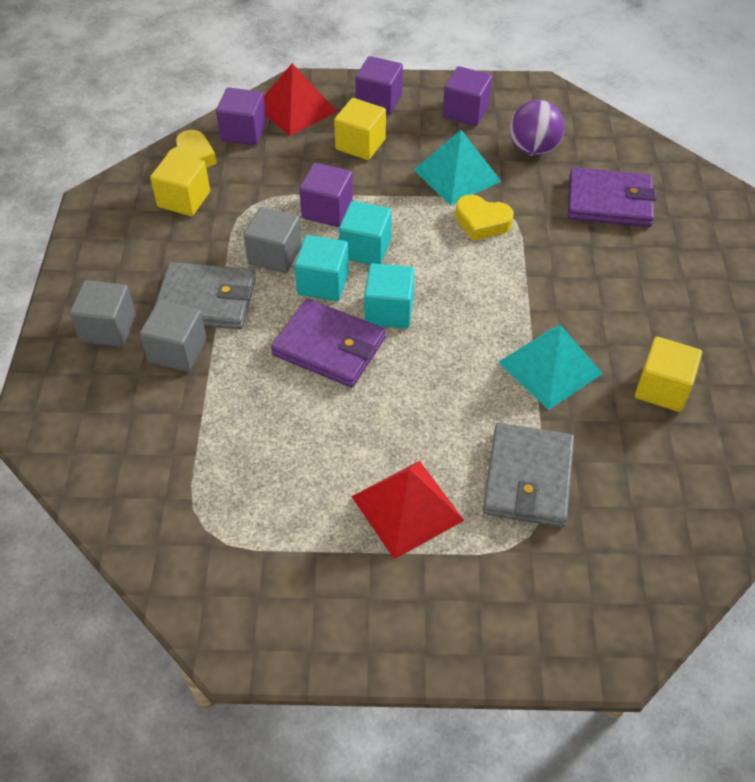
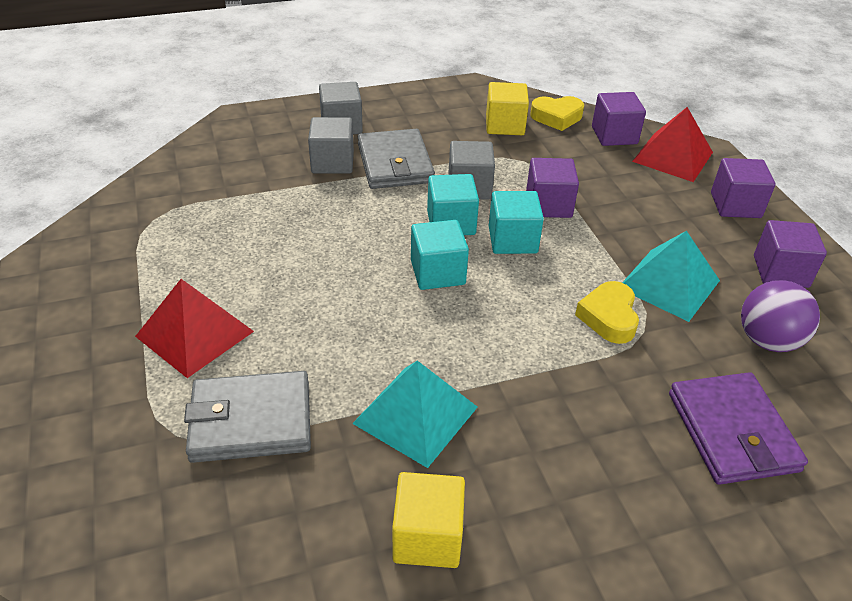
camera: 70 degrees right, 10 degrees down
(329, 347) = (373, 243): purple wallet -> none
(360, 144) = (658, 206): yellow cube -> none

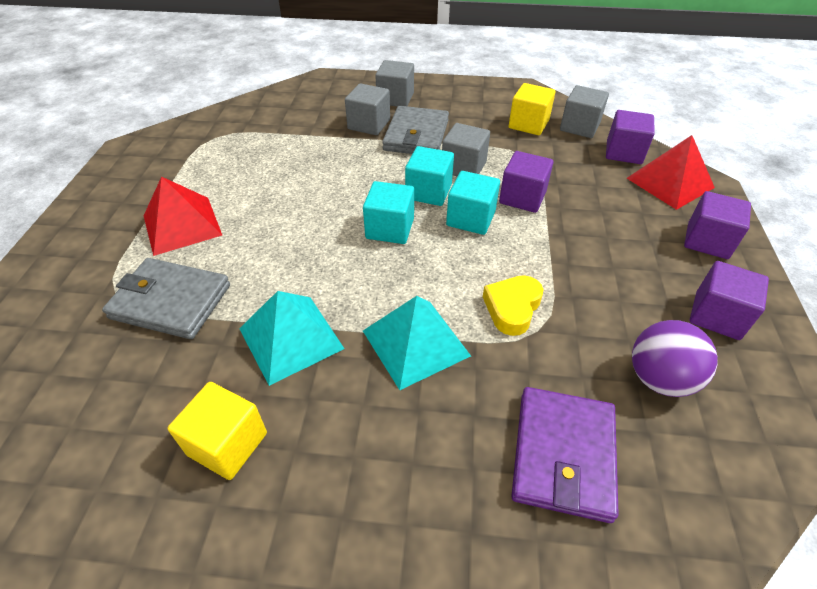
camera: 25 degrees right, 5 degrees up
(556, 117) = (579, 127): yellow heart -> grey cube
(669, 284) = (590, 295): turquoise pyramid -> turquoise pyramid (415, 343)

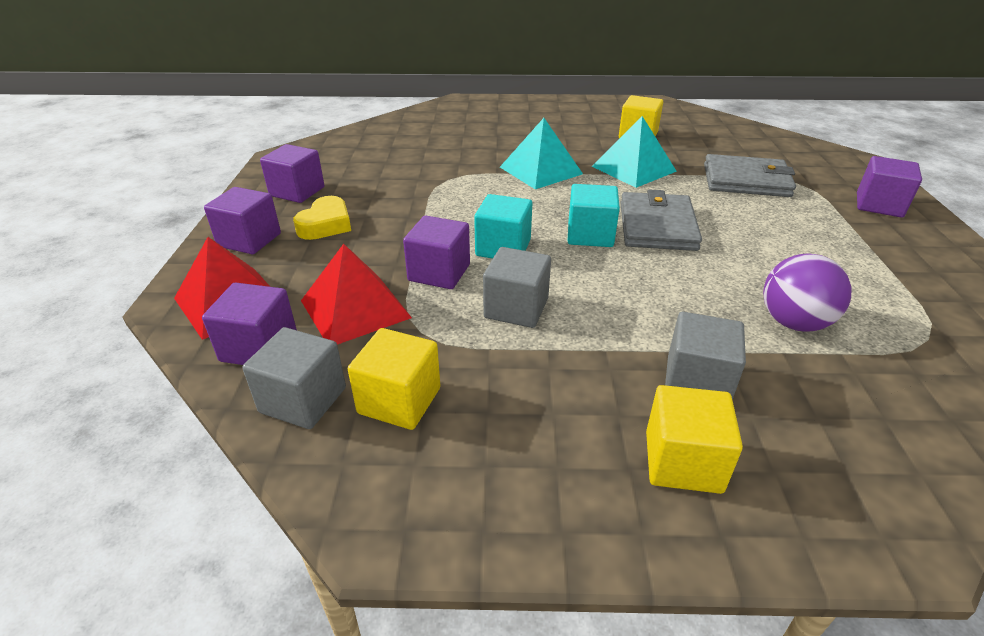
camera: 175 degrees right, 10 degrees down
(77, 250) = (879, 205): none -> purple cube
(182, 225) = (811, 228): red pyramid -> red pyramid (355, 309)
(395, 98) = (683, 461): grey cube -> yellow cube
(416, 135) = (602, 361): grey wallet -> grey wallet (657, 226)
(428, 192) = (558, 273): turquoise cube -> none
(512, 308) = (466, 189): yellow heart -> yellow heart (326, 225)
(563, 454) = (445, 139): purple wallet -> none
(659, 378) = (369, 163): purple ball -> purple ball (793, 323)

